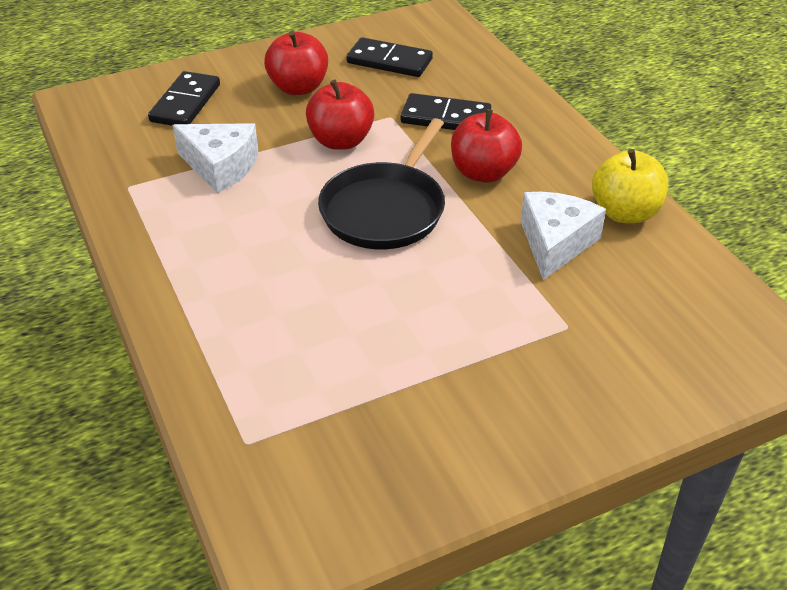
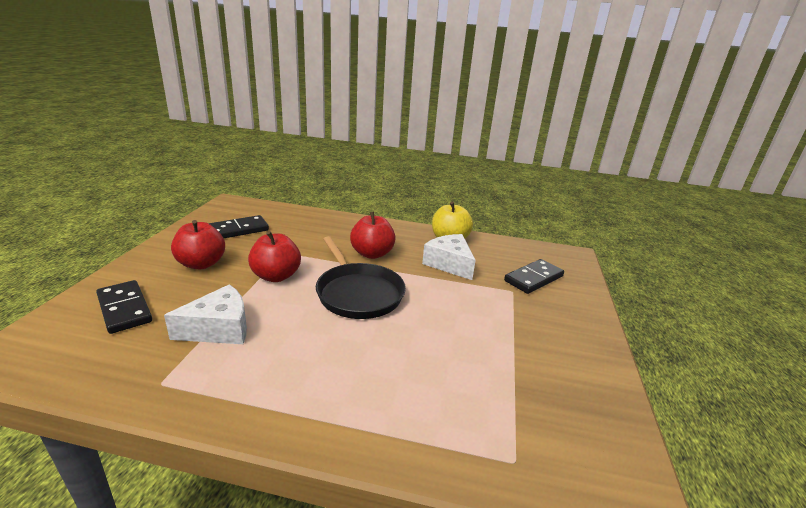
camera: 55 degrees left, 15 degrees down
(445, 118) = (313, 241): black domino -> black domino (534, 278)

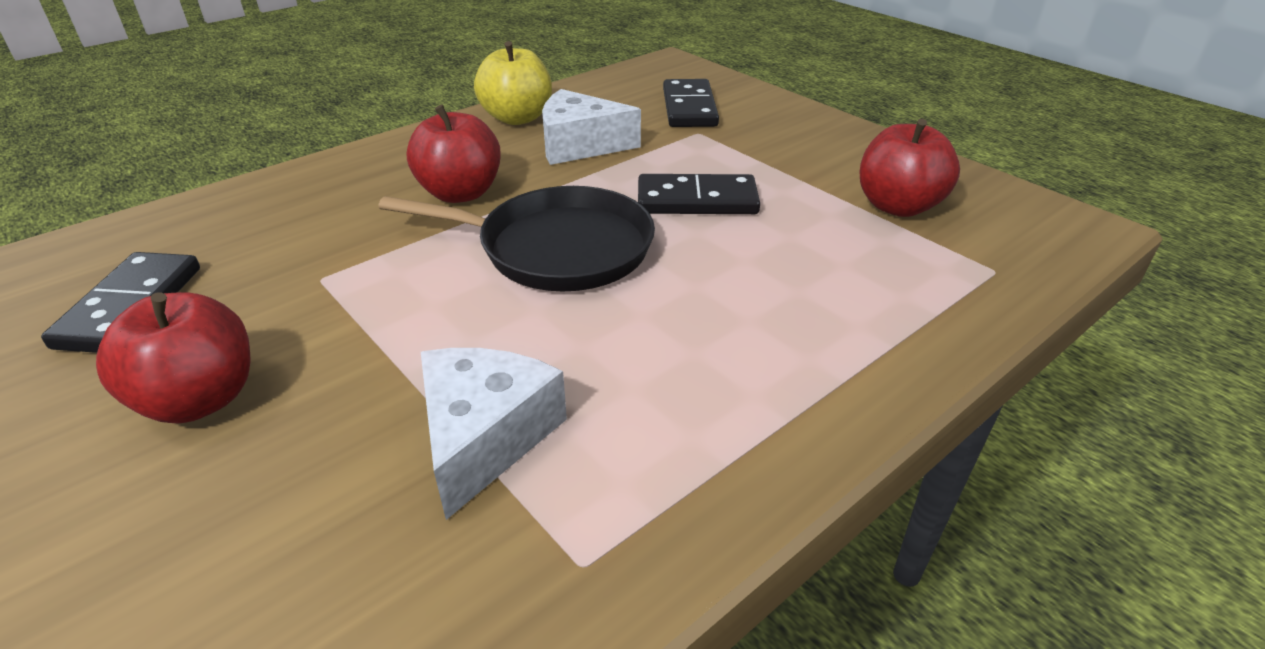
camera: 50 degrees left, 10 degrees up
(124, 309) = (230, 575): black domino -> black domino (697, 200)
(276, 276) = (392, 314): red apple -> red apple (898, 206)

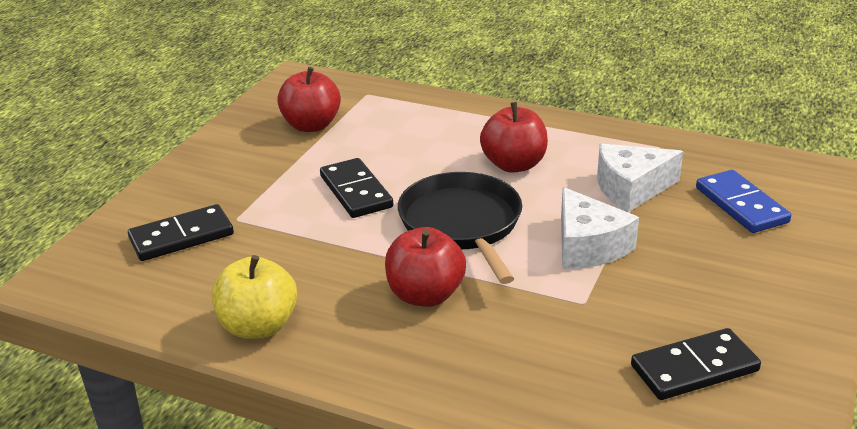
camera: 115 degrees left, 5 degrees down
(199, 399) = (712, 282): red apple -> red apple (514, 165)
(287, 565) = (741, 205): none -> blue domino
(580, 145) = (298, 268): white cheese -> white cheese (588, 246)

